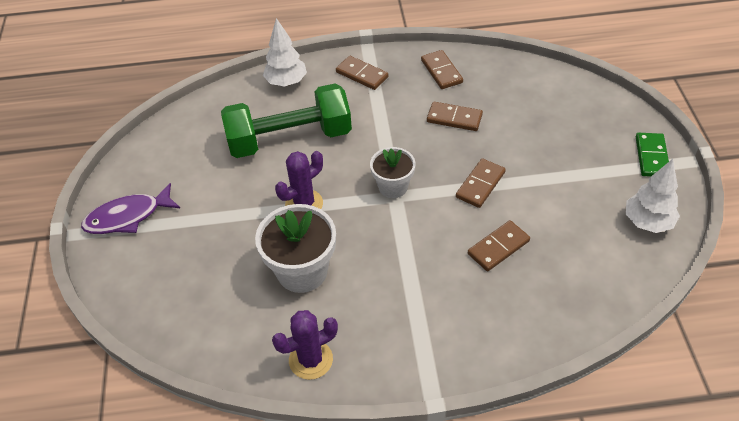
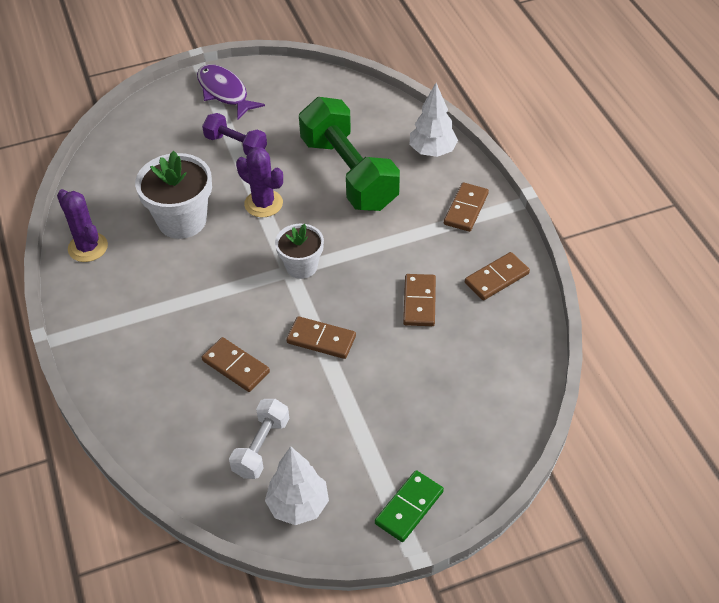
camera: 75 degrees right, 0 degrees up
(212, 216) = (236, 145): none -> purple dumbbell
(588, 239) = (261, 447): none -> white dumbbell
(652, 157) = (409, 507): green domino -> green domino turned 45 degrees counterclockwise

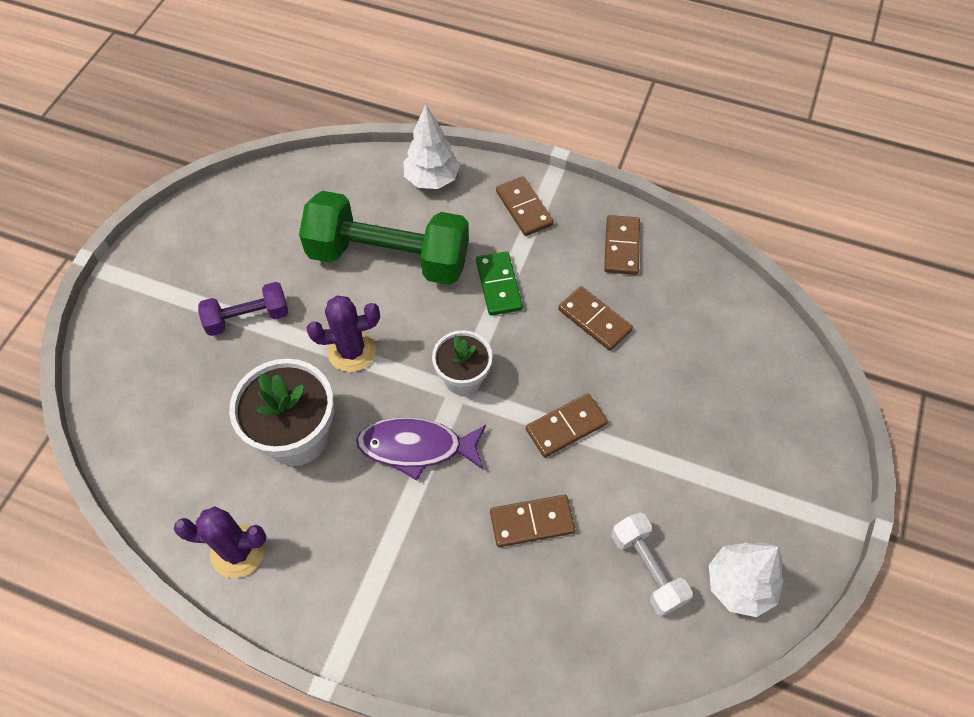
camera: 50 degrees left, 10 degrees up
(224, 92) = (164, 275): purple fish -> purple fish (416, 447)
(409, 507) = (809, 496): green domino -> green domino (499, 285)

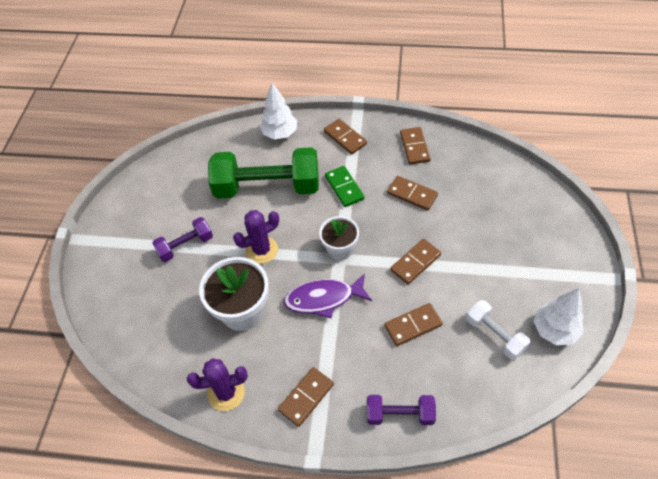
camera: 10 degrees left, 5 degrees down
(346, 588) = (306, 397): none -> brown domino
(470, 651) = (400, 414): none -> purple dumbbell

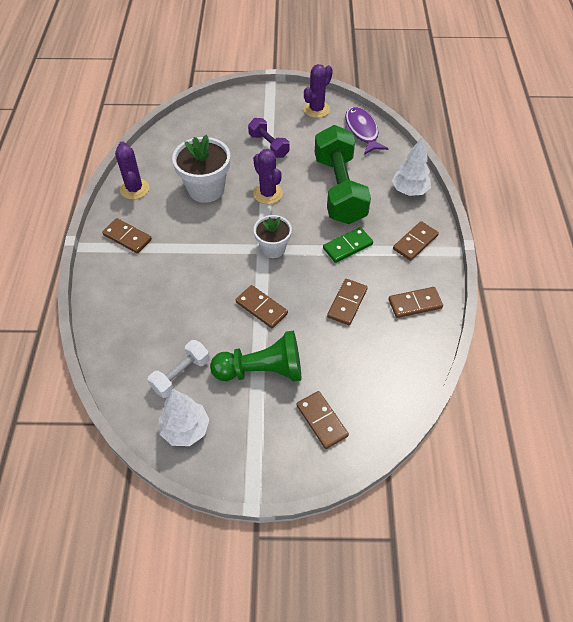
camera: 80 degrees right, 0 degrees up
(139, 197) = (316, 109): none -> purple cactus
(324, 299) = (219, 241): purple fish -> purple fish (362, 131)
(400, 414) = (107, 300): purple dumbbell -> none
(413, 325) = (192, 307): brown domino -> brown domino (322, 420)
(487, 265) = (262, 370): none -> green pawn

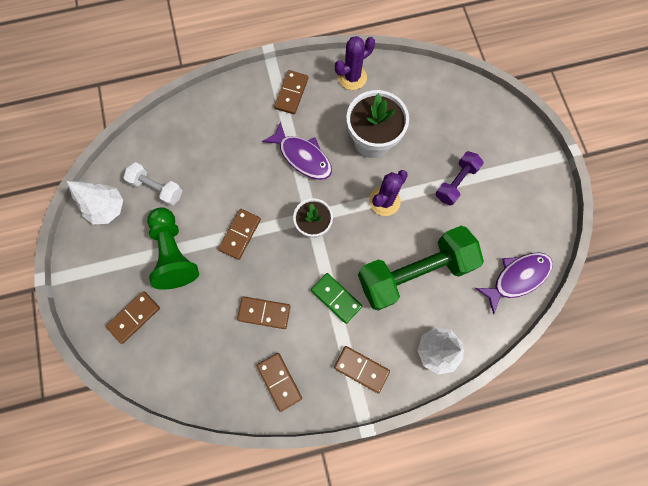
camera: 75 degrees right, 20 degrees up
(199, 242) = (302, 156): none -> purple fish
(316, 109) = (534, 218): purple cactus -> none

